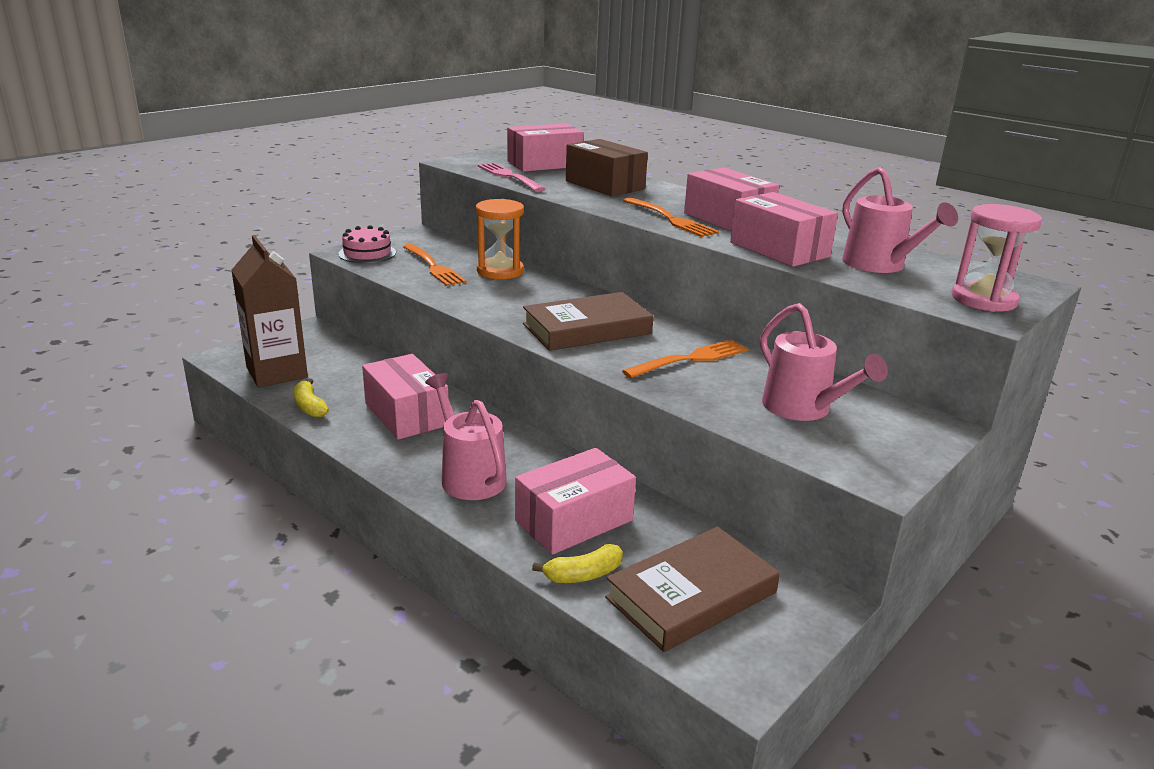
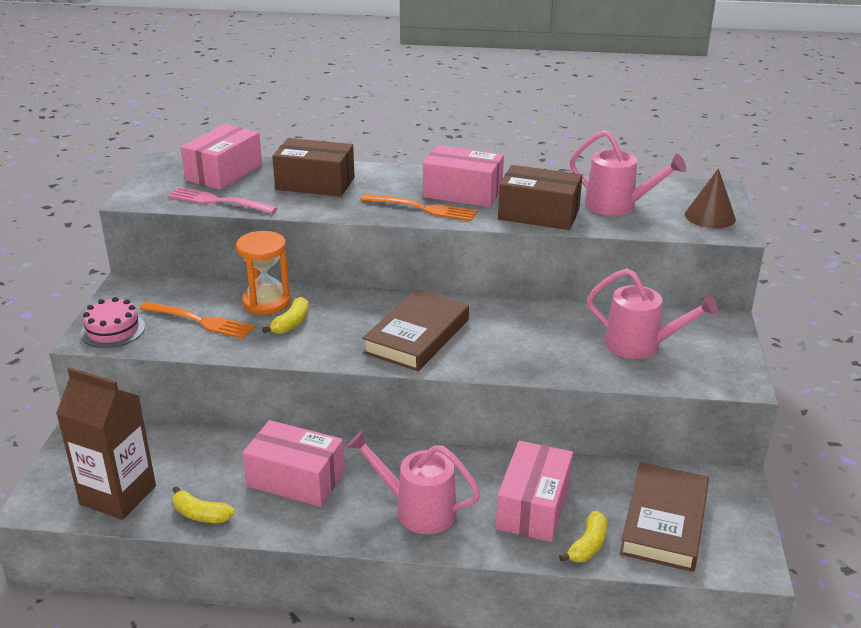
camera: 35 degrees left, 5 degrees up
(497, 289) = (291, 323): none -> yellow banana
(690, 359) = (523, 333): orange fork -> none
(779, 249) = (538, 214): pink box -> brown box
(983, 300) = (710, 216): pink hourglass -> brown cone

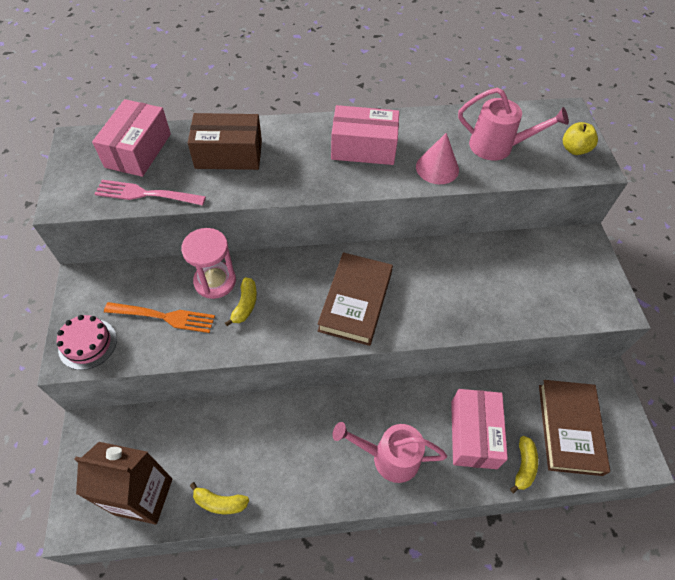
camera: 15 degrees left, 25 degrees up
(266, 302) = (215, 281): orange hourglass -> pink hourglass
(295, 479) = (284, 445): pink box -> none
(423, 208) = (336, 175): orange fork -> none
(538, 214) = (437, 168): brown box -> pink cone
(641, 345) = (533, 279): pink watering can -> none
(710, 216) = (574, 149): brown cone -> yellow apple

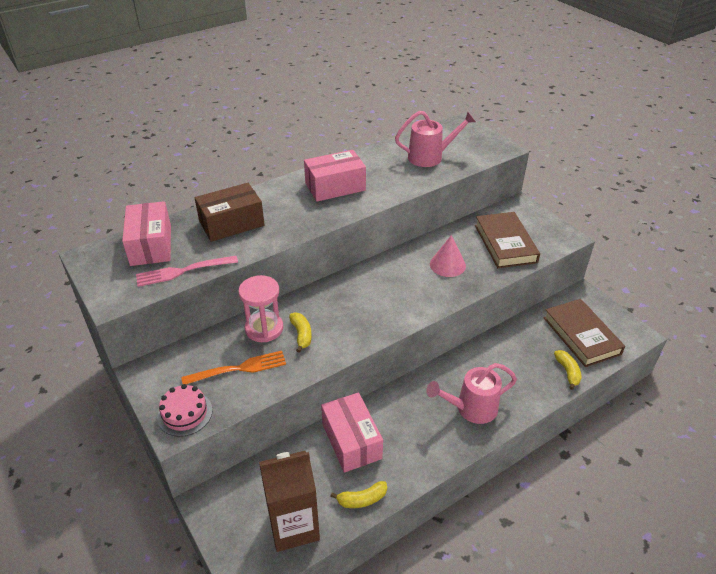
camera: 25 degrees left, 15 degrees down
(355, 301) = (386, 300): brown book -> brown book (505, 243)
(437, 168) = (398, 182): pink cone -> pink cone (447, 265)
(473, 434) = (520, 367): pink box -> pink box (351, 441)
(574, 149) = (482, 143): yellow apple -> none

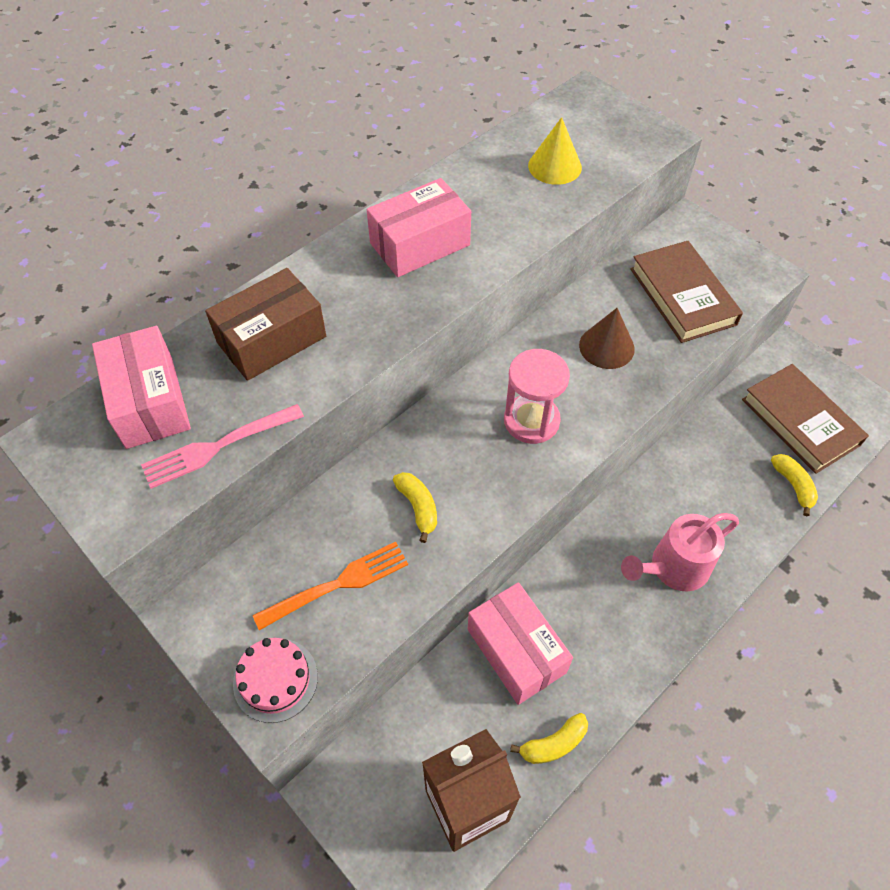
camera: 10 degrees left, 15 degrees up
(264, 328) = (357, 505): pink hourglass -> pink hourglass (531, 421)
(430, 157) = (554, 166): pink watering can -> yellow cone
(447, 265) = (606, 347): pink cone -> brown cone

